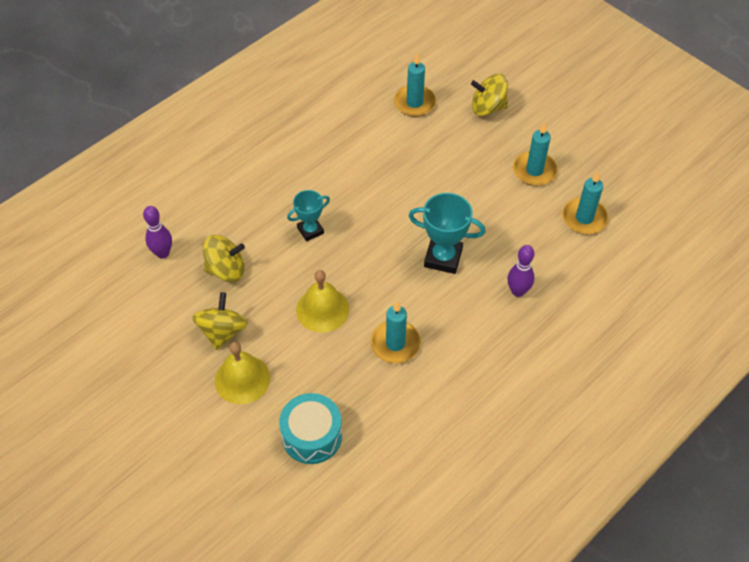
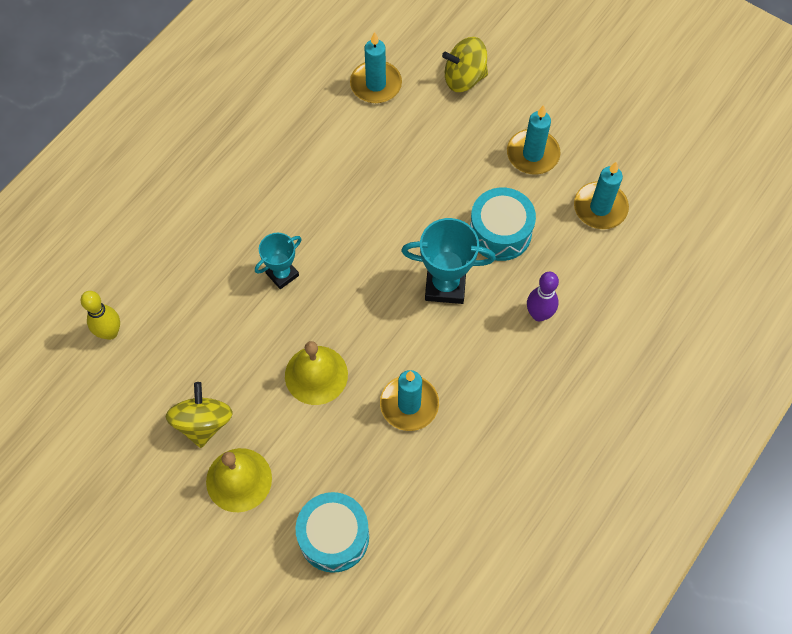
camera: 10 degrees left, 10 degrees up
(162, 253) = (110, 332): purple bowling pin -> yellow bowling pin
(226, 270) = (191, 342): yellow spinning top -> none
(496, 225) = (500, 232): none -> turquoise drum

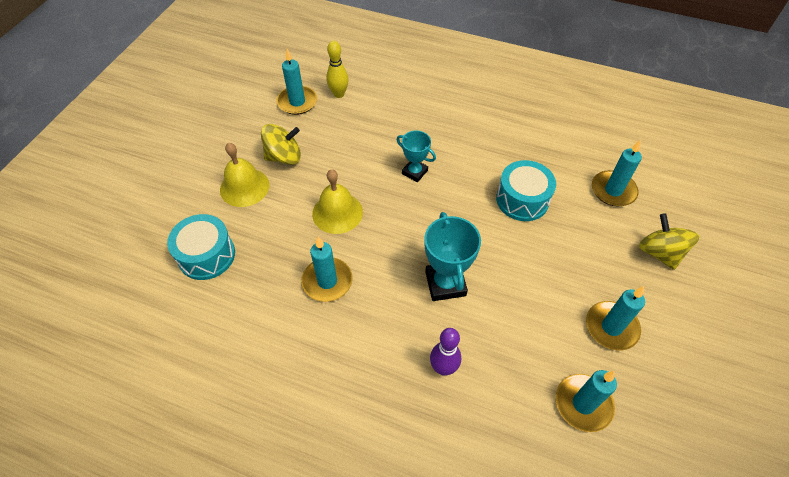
camera: 75 degrees right, 10 degrees down
(104, 390) = (297, 102): none -> turquoise candle
(500, 232) = (515, 316): turquoise drum -> turquoise drum (522, 200)

